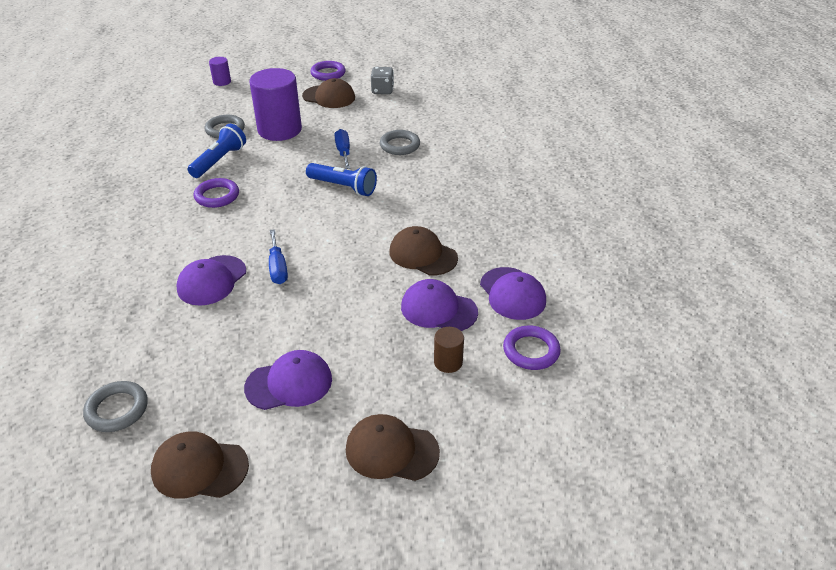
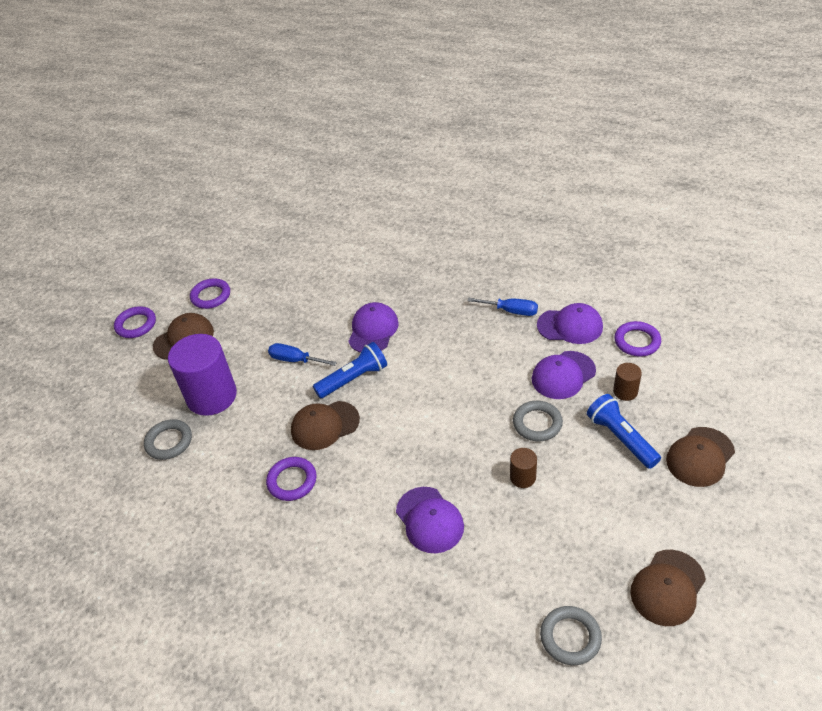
camera: 55 degrees left, 5 degrees up
(219, 161) = (227, 463): blue flashlight -> blue flashlight (621, 438)
(222, 82) = (60, 418): purple cylinder -> none
(278, 268) = (443, 464): blue screwdriver -> blue screwdriver (511, 311)
(288, 322) = (522, 477): none -> brown cylinder
(289, 383) = (599, 499): purple cap -> purple cap (373, 330)
(382, 90) = (211, 296): grey dice -> purple ring
(399, 145) = (318, 318): grey ring -> grey ring (537, 423)
(423, 255) = (490, 360): brown cap -> brown cap (325, 425)

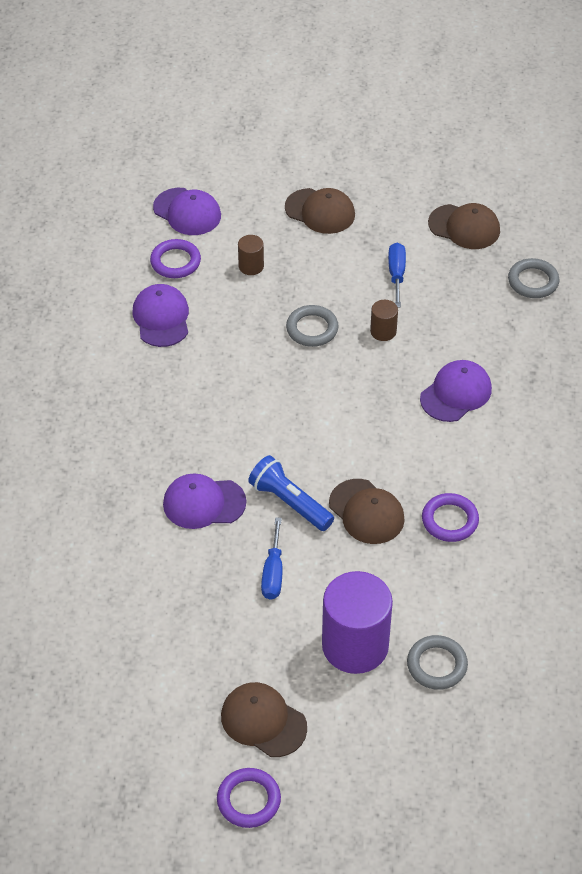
camera: 110 degrees left, 5 degrees up
(211, 296) = (171, 720): purple ring -> none
(511, 311) = (145, 373): blue screwdriver -> blue screwdriver (396, 274)
(563, 375) = (239, 316): purple cap -> purple cap (187, 212)
(621, 438) = (313, 265): blue flashlight -> none

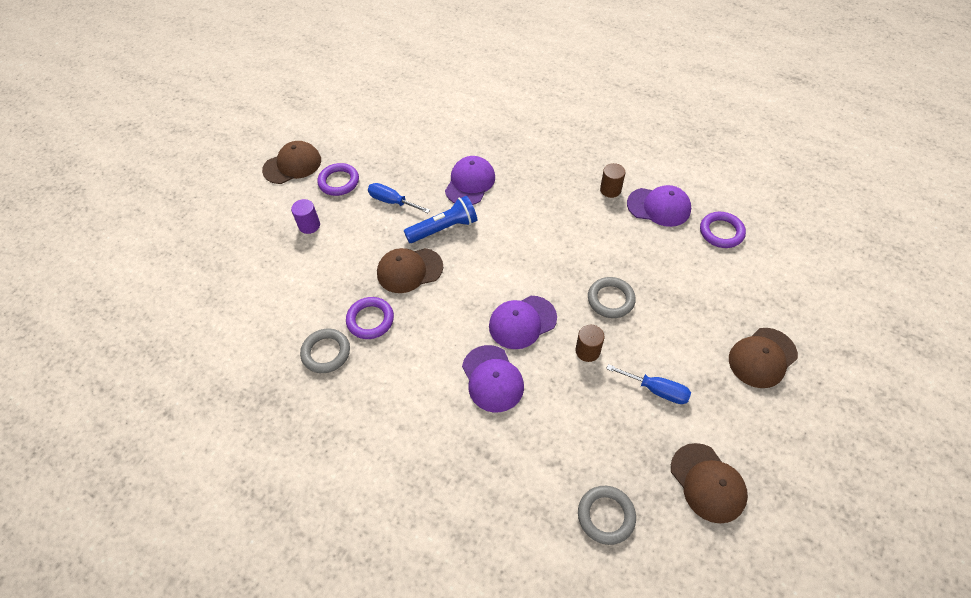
camera: 115 degrees right, 5 degrees up
(187, 212) = (783, 257): purple cap -> purple cap (522, 322)
(249, 800) = (250, 145): purple ring -> purple ring (339, 182)
(251, 266) = (701, 281): brown cylinder -> brown cylinder (610, 190)
(355, 645) = (309, 225): purple cylinder -> purple cylinder, size x0.45
(436, 665) = (263, 264): grey ring -> grey ring (326, 352)
(464, 227) = (708, 483): brown cap -> brown cap turned 75 degrees counterclockwise

